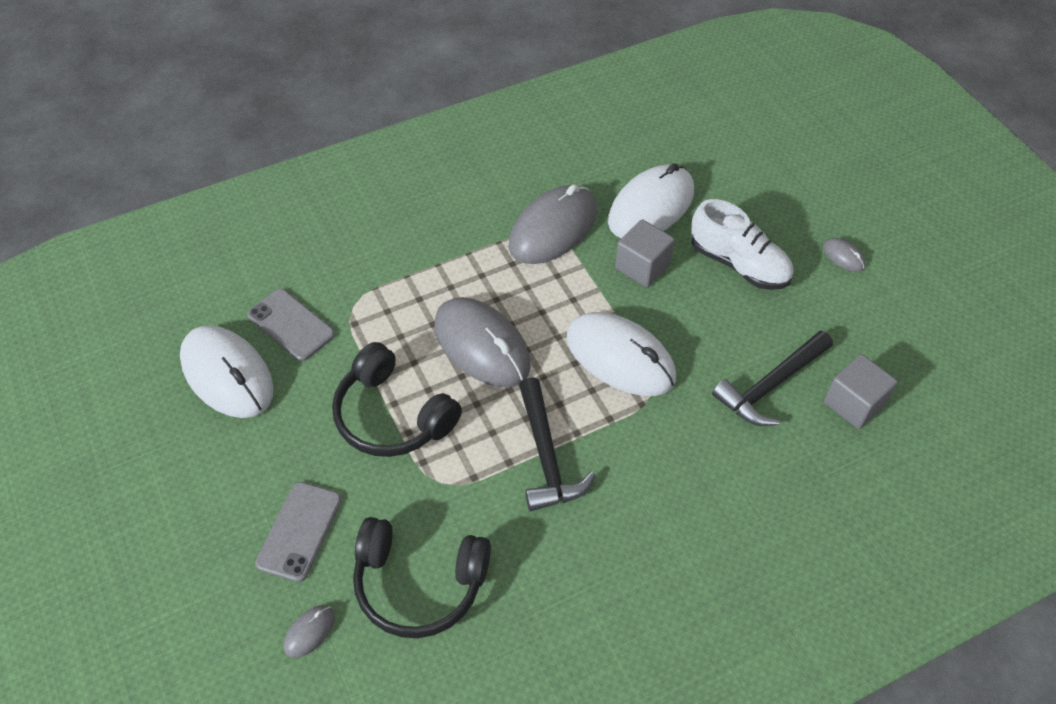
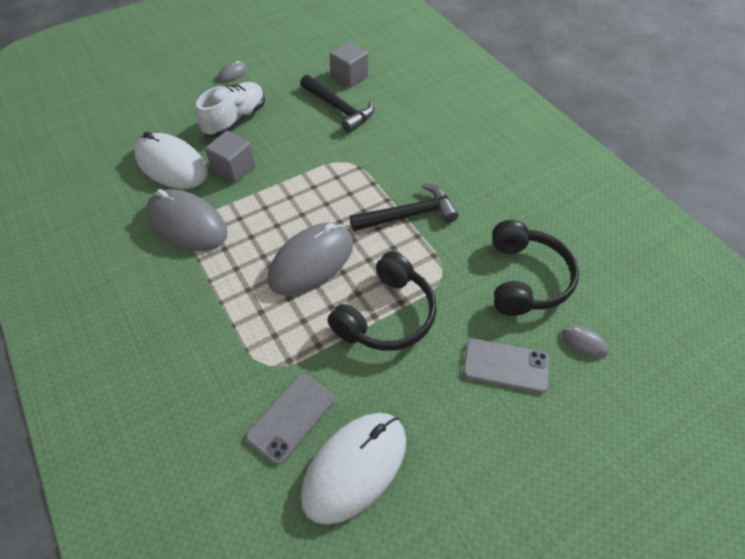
camera: 95 degrees left, 0 degrees up
(620, 357) = (320, 179): white mouse -> none

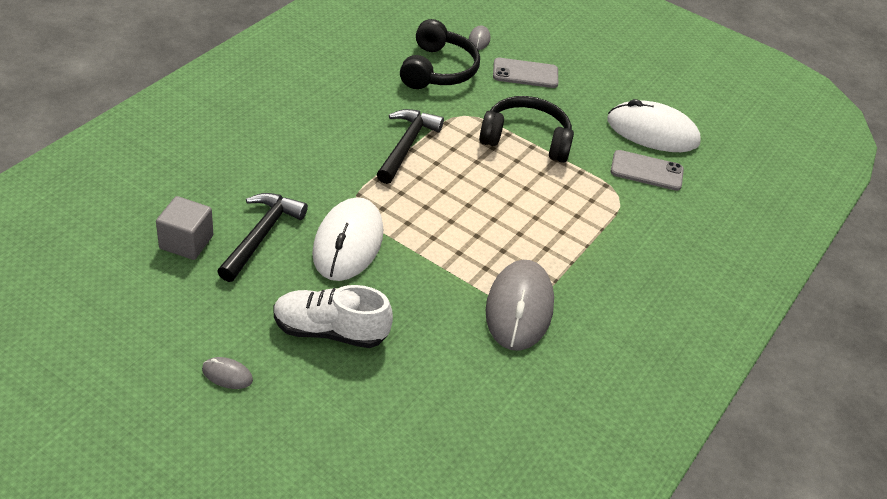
camera: 120 degrees left, 10 degrees down
(171, 165) = (444, 363): white mouse -> white mouse (348, 243)
(234, 169) = (418, 299): grey cube -> none
(311, 261) = (503, 198): grey mouse -> none
(409, 215) = (406, 145): black hammer -> black hammer turned 60 degrees clockwise
(505, 365) = (525, 74): grey phone -> grey phone turned 75 degrees counterclockwise
(526, 278) = (437, 70): black headphones -> black headphones turned 120 degrees clockwise

